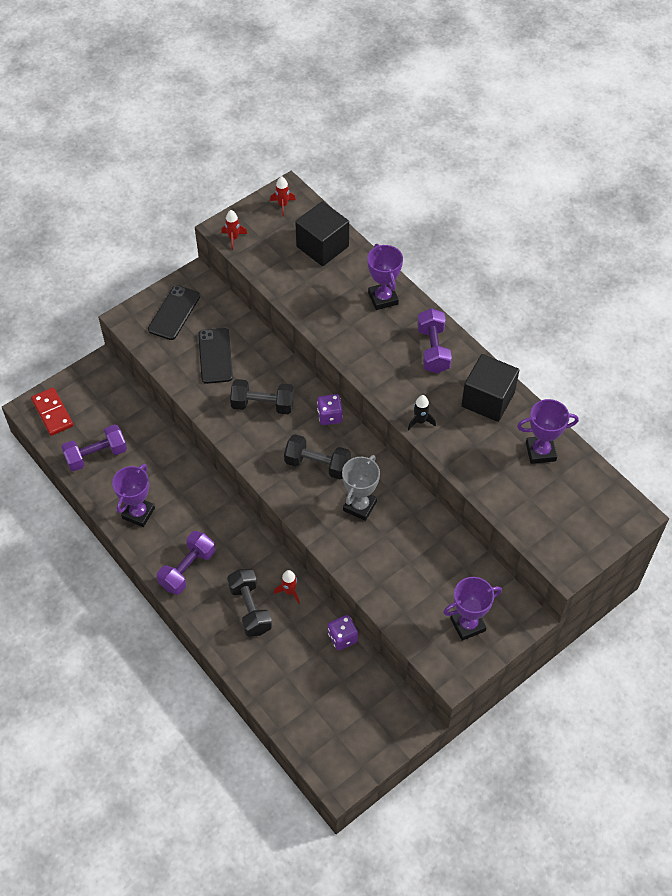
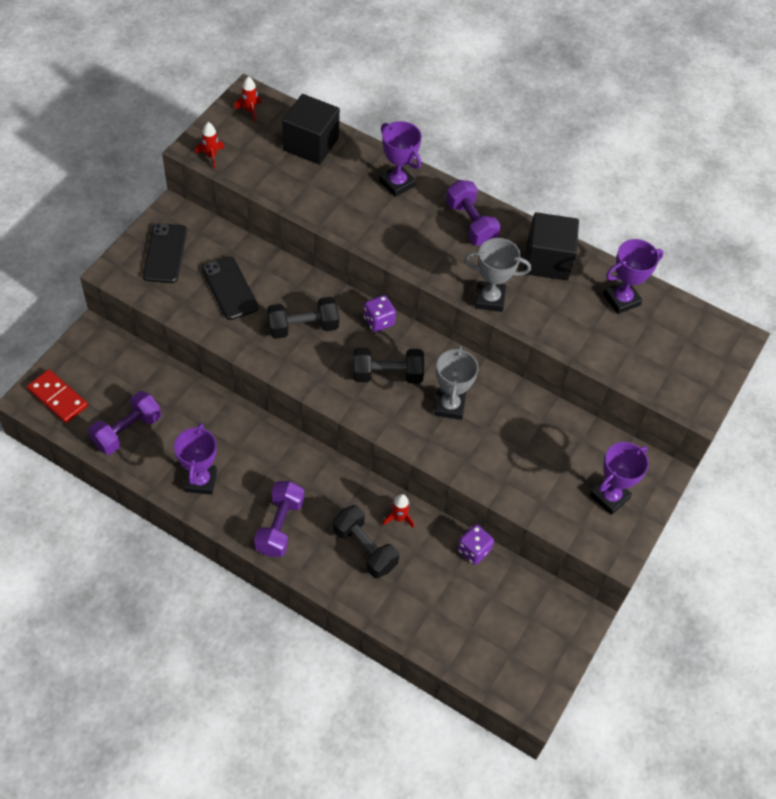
camera: 25 degrees left, 0 degrees up
(420, 421) = (489, 299): black rocket -> grey trophy

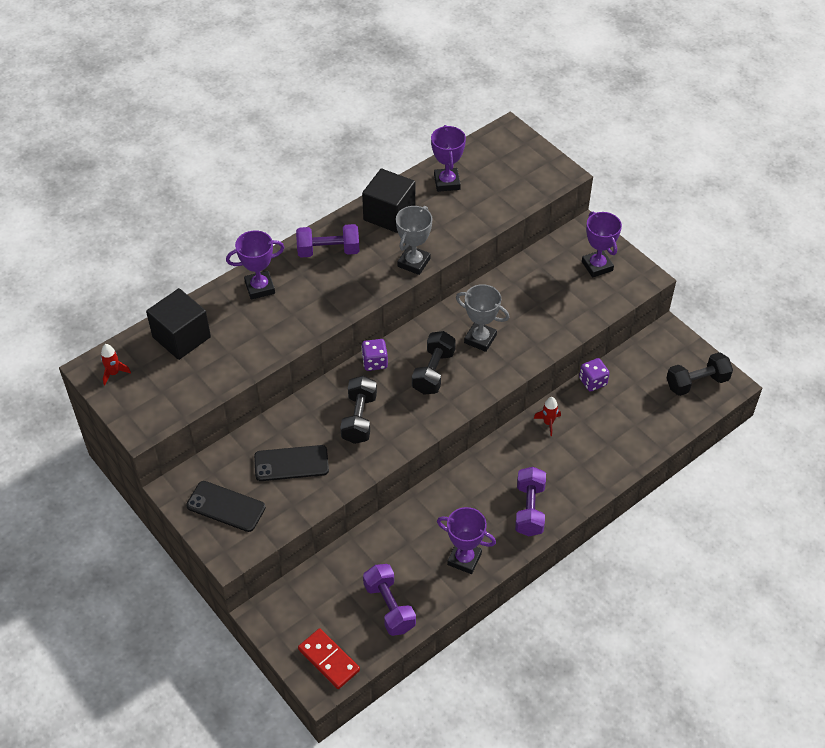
camera: 65 degrees left, 5 degrees down
(57, 398) = (328, 660): red domino -> red domino turned 75 degrees clockwise
(211, 156) = (158, 418): red rocket -> none
(279, 526) = (529, 509): purple dumbbell -> purple dumbbell turned 60 degrees clockwise
(364, 548) = (569, 454): black dumbbell -> black dumbbell (697, 382)

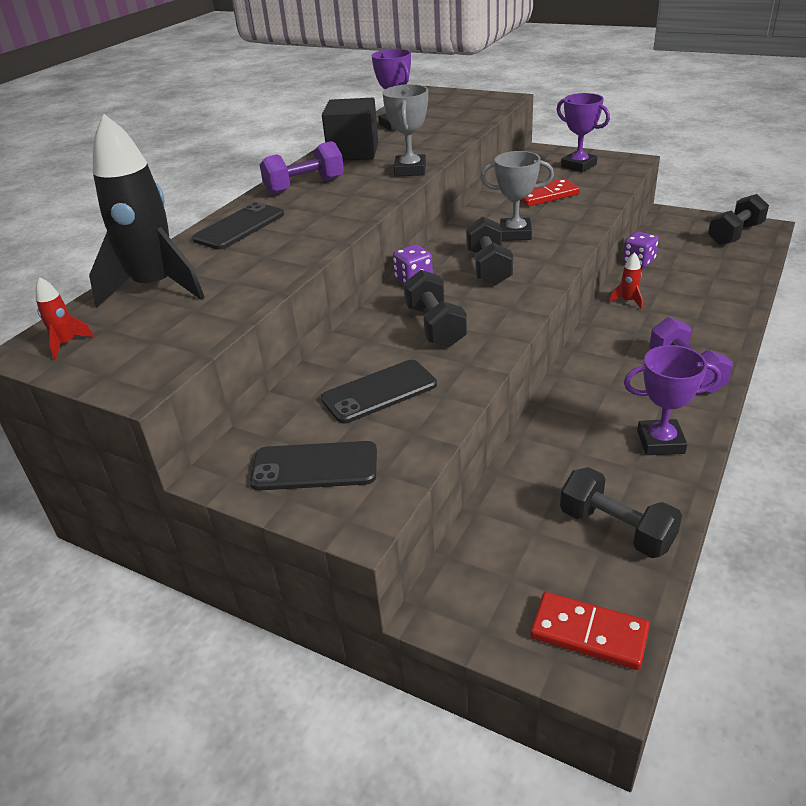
camera: 20 degrees left, 15 degrees down
(181, 337) = (156, 287): black cube -> black rocket
(260, 287) = (239, 227): purple trophy -> black phone
(389, 607) = (616, 529): purple dumbbell -> black dumbbell
(538, 298) = (546, 196): none -> red domino

